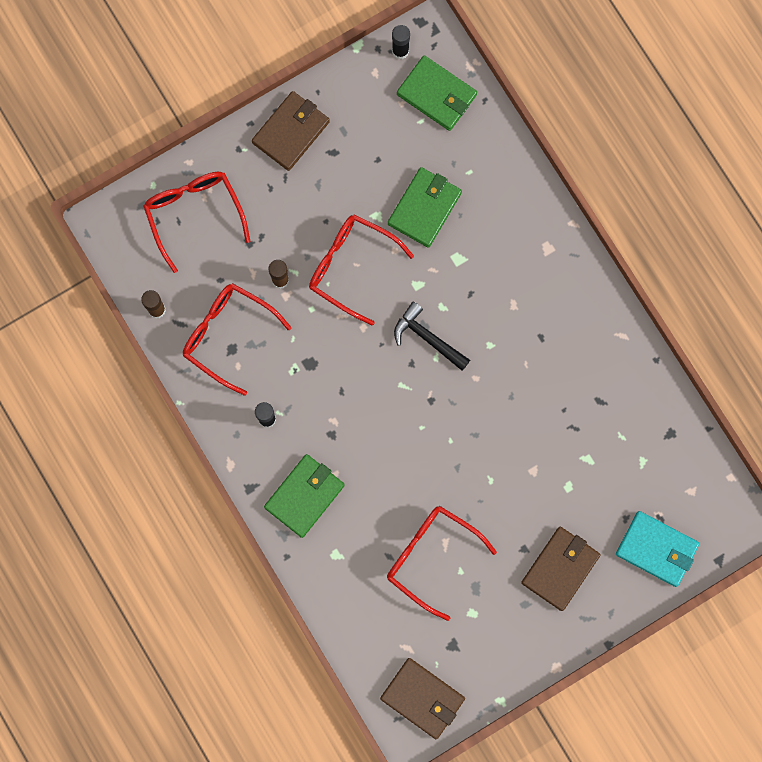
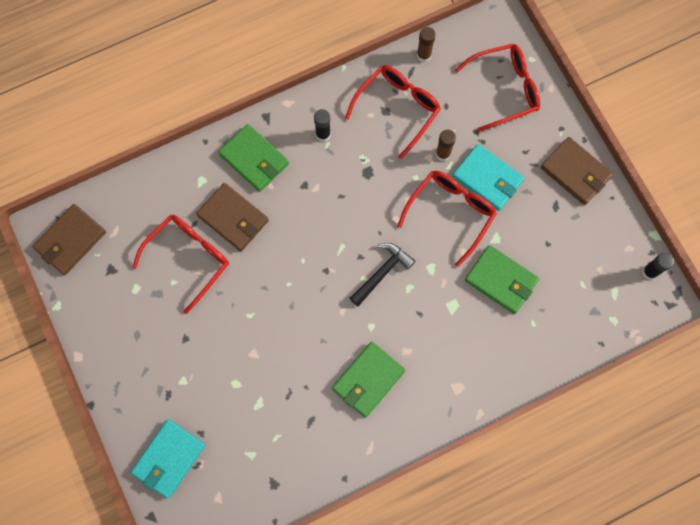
camera: 95 degrees right, 5 degrees down
(307, 228) = (487, 179): none -> turquoise wallet
(436, 95) = (607, 301): green wallet -> green wallet (368, 380)
(560, 568) = (163, 369): brown wallet -> brown wallet (233, 218)

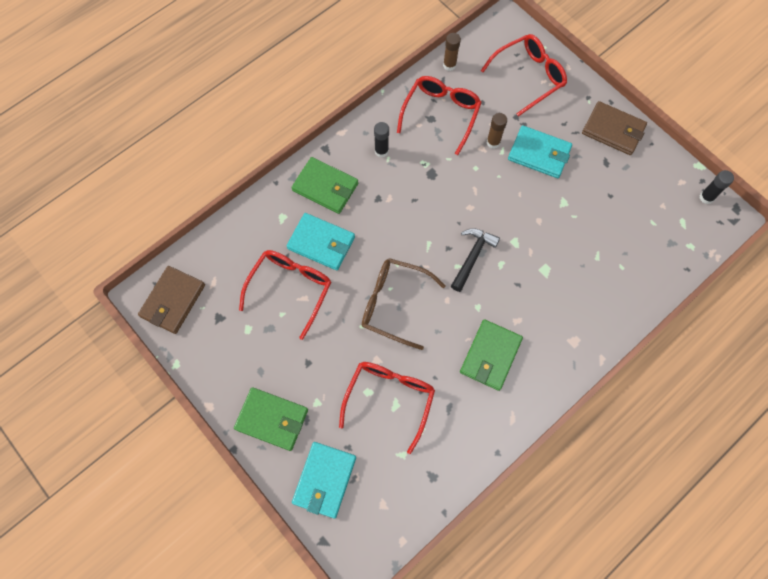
camera: 15 degrees left, 5 degrees down
(233, 218) = (321, 243): brown wallet -> turquoise wallet
(288, 301) = (394, 304): none -> brown glasses
(450, 214) = (516, 191): red glasses -> red glasses (389, 400)
(501, 280) = (580, 237): green wallet -> green wallet (272, 419)

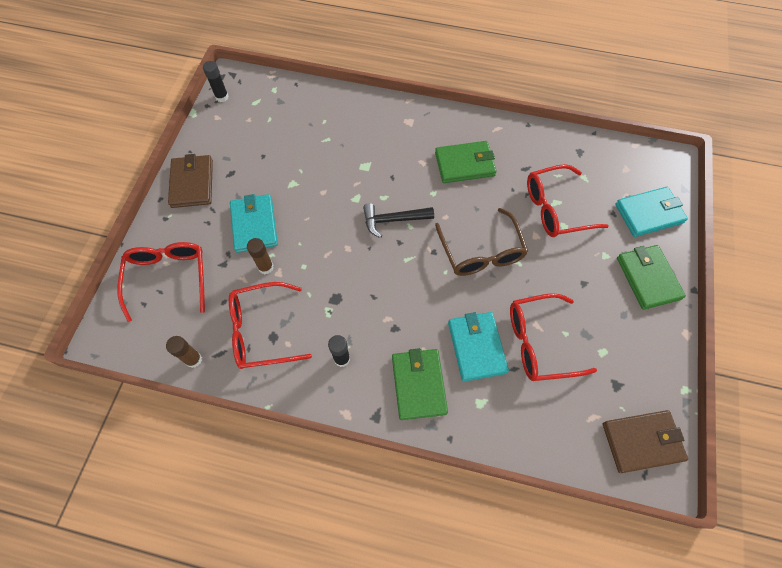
camera: 125 degrees left, 5 degrees down
(528, 77) = (168, 278): red glasses -> red glasses turned 60 degrees clockwise

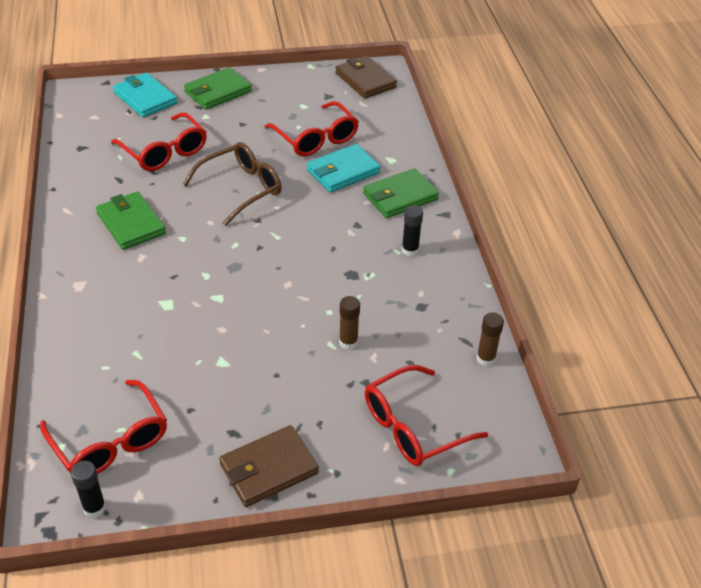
camera: 115 degrees left, 20 degrees down
(254, 225) = (299, 375): turquoise wallet -> none
(262, 330) = (420, 317): red glasses -> red glasses (110, 440)
(393, 220) = (233, 259): black hammer -> none

